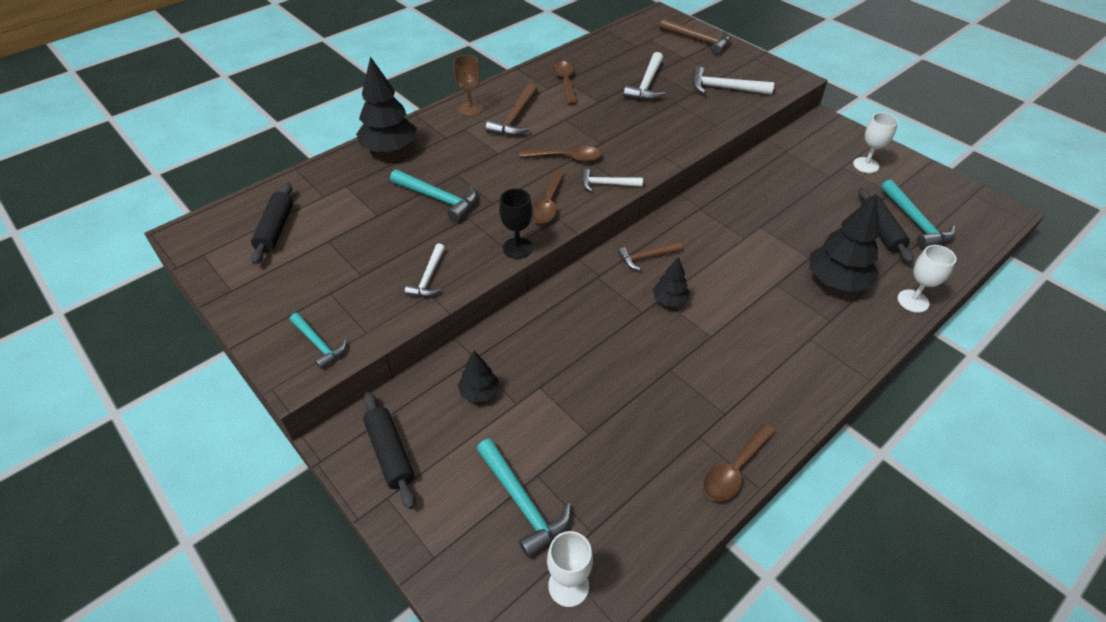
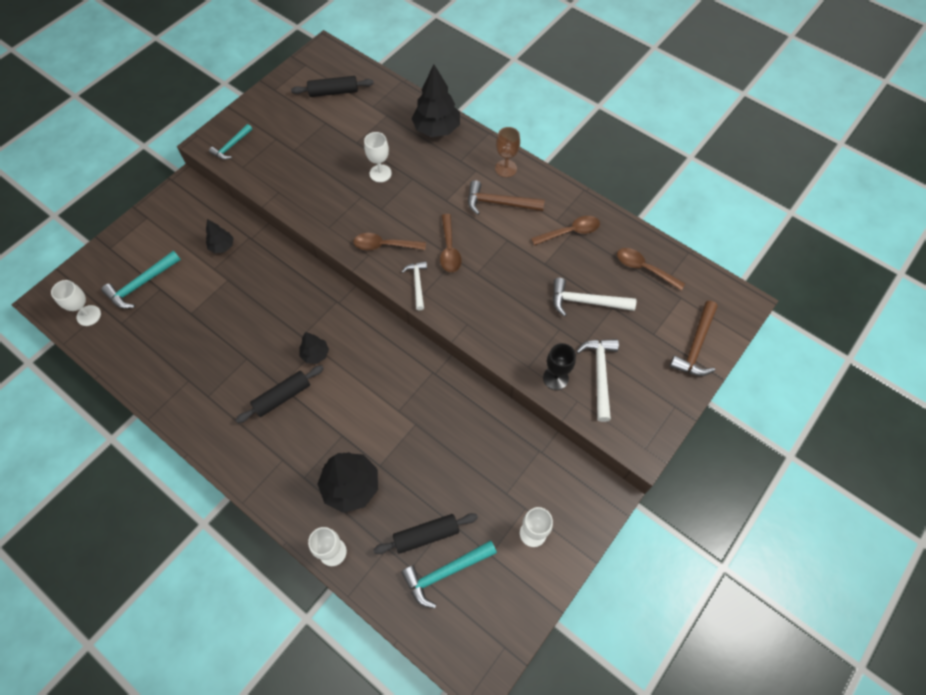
camera: 80 degrees right, 15 degrees up
(390, 453) = (176, 211): black rolling pin -> black rolling pin (282, 397)
(429, 277) = (294, 187): white hammer -> none
(438, 198) = (380, 173): turquoise hammer -> white goblet
(517, 248) = (330, 234): black goblet -> black goblet (555, 378)
(647, 257) = (362, 334): brown hammer -> none
(734, 469) = (162, 403): brown spoon -> brown spoon (644, 268)

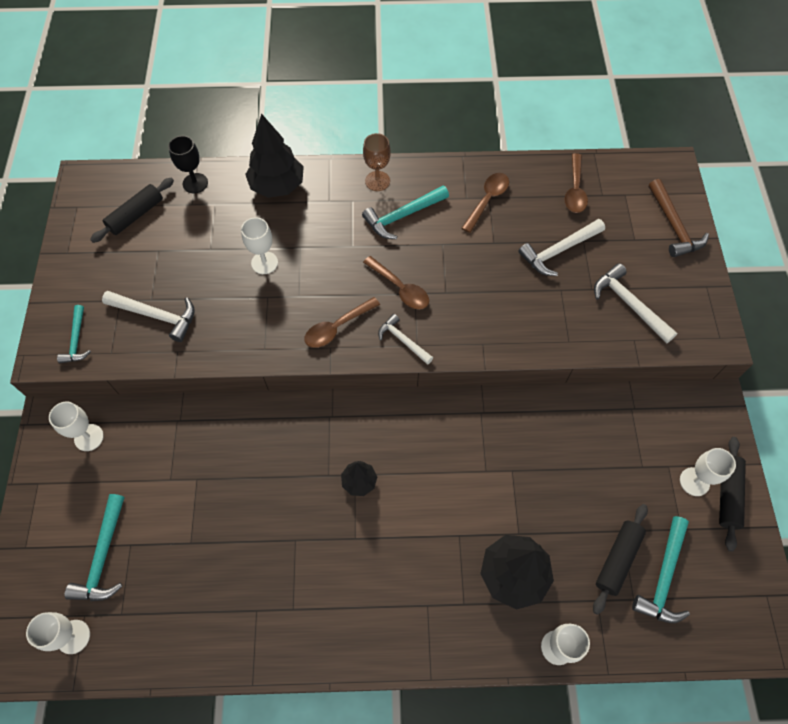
camera: 40 degrees left, 0 degrees up
(195, 211) = (89, 437): none -> white goblet
(222, 246) = (156, 451): black tree -> none
(282, 397) = (368, 547): black rolling pin -> black rolling pin (727, 495)
(287, 162) = (156, 315): none -> white hammer
(499, 203) = (403, 216): brown hammer -> turquoise hammer
(555, 378) = (599, 334): black goblet -> black goblet (195, 183)
(644, 268) = (575, 190): brown spoon -> brown spoon turned 75 degrees counterclockwise

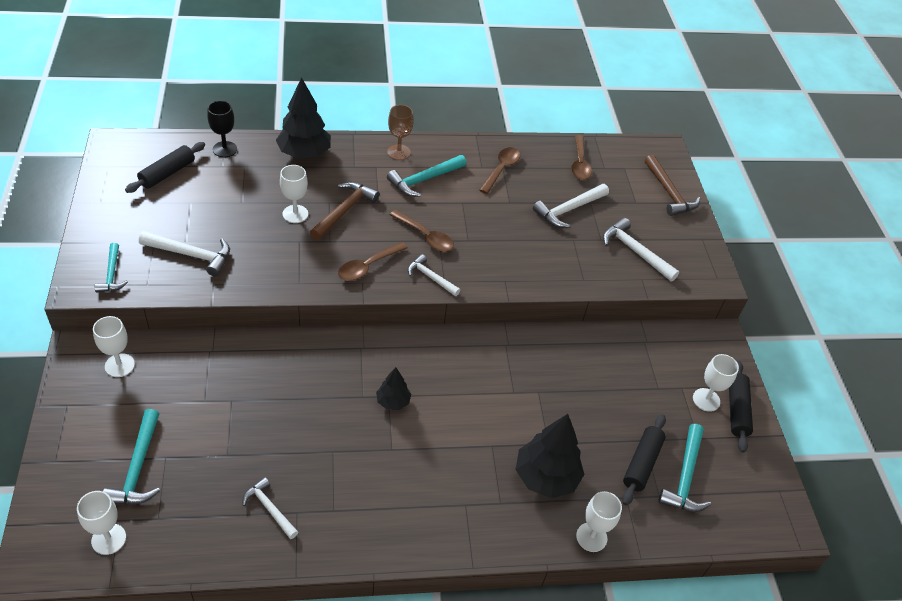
camera: 10 degrees left, 15 degrees down
(230, 606) = (270, 509): none -> white hammer
(316, 258) = (344, 211): none -> brown hammer

